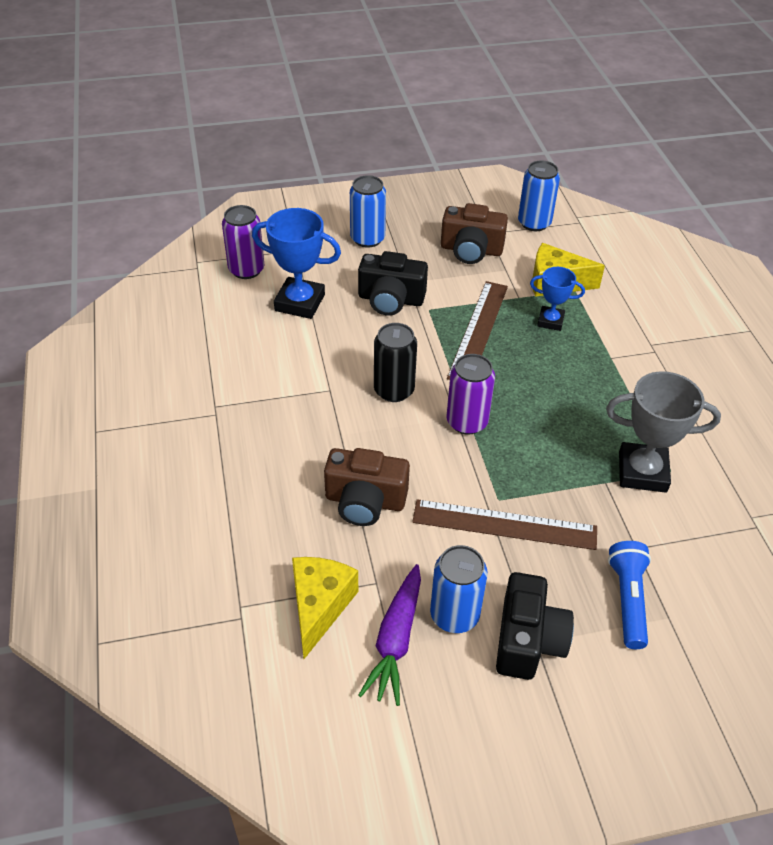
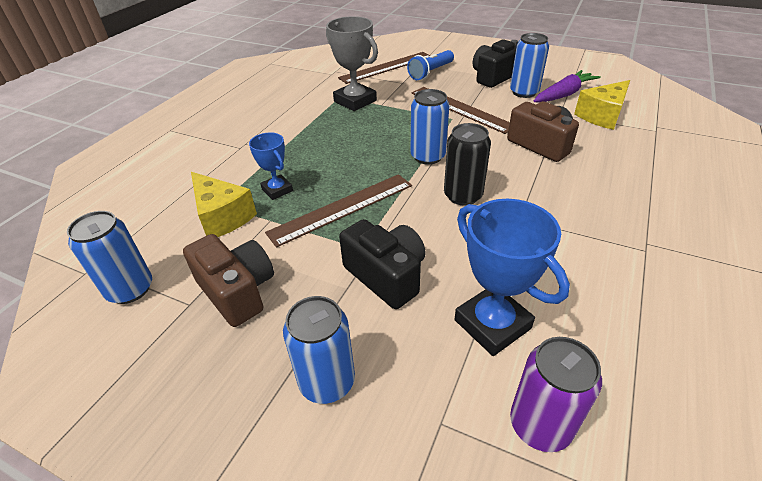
camera: 140 degrees left, 5 degrees down
(467, 422) = (427, 156): purple can -> blue can
(703, 578) = (386, 67): none -> brown ruler

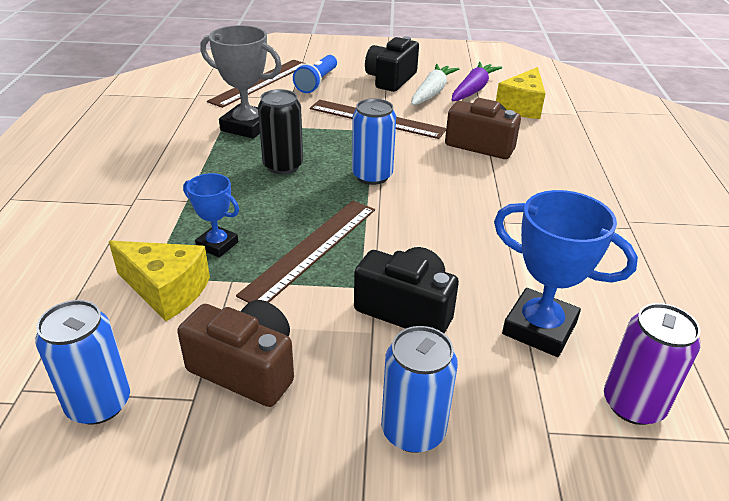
camera: 25 degrees left, 5 degrees down
(463, 195) = (435, 210): black can -> black can (283, 166)
(524, 92) = (432, 92): blue can -> white carrot

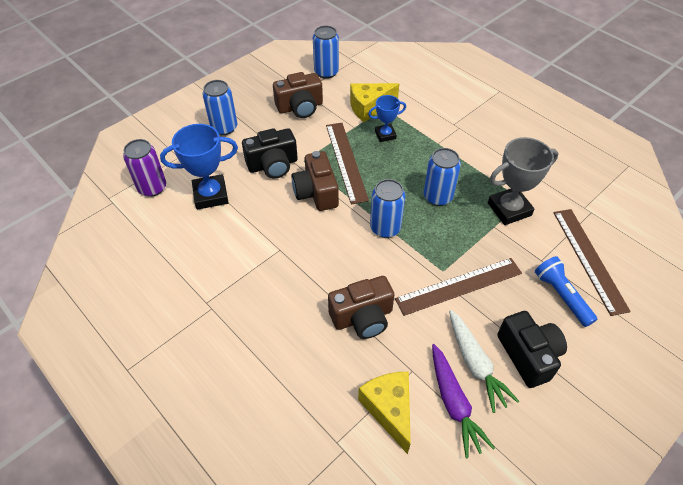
camera: 135 degrees right, 15 degrees up
(283, 166) = (437, 196): black can -> blue can
(395, 243) = (316, 192): none -> brown camera

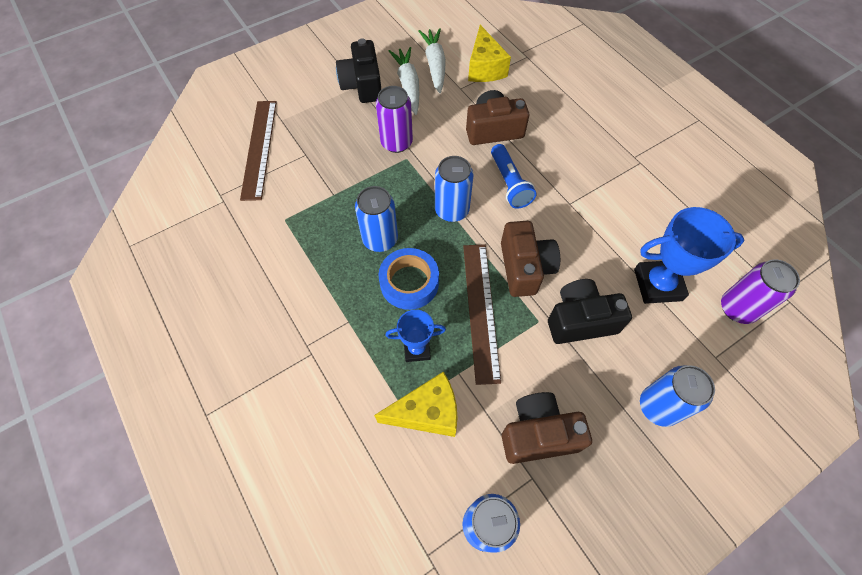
camera: 170 degrees left, 10 degrees up
(403, 171) = (409, 282): none -> blue tape
(454, 403) = (435, 65): purple carrot -> white carrot
(459, 286) = (396, 143): brown ruler -> purple can
(509, 209) = (306, 211): grey trophy -> none
(561, 296) = (307, 122): blue flashlight -> blue flashlight (509, 184)

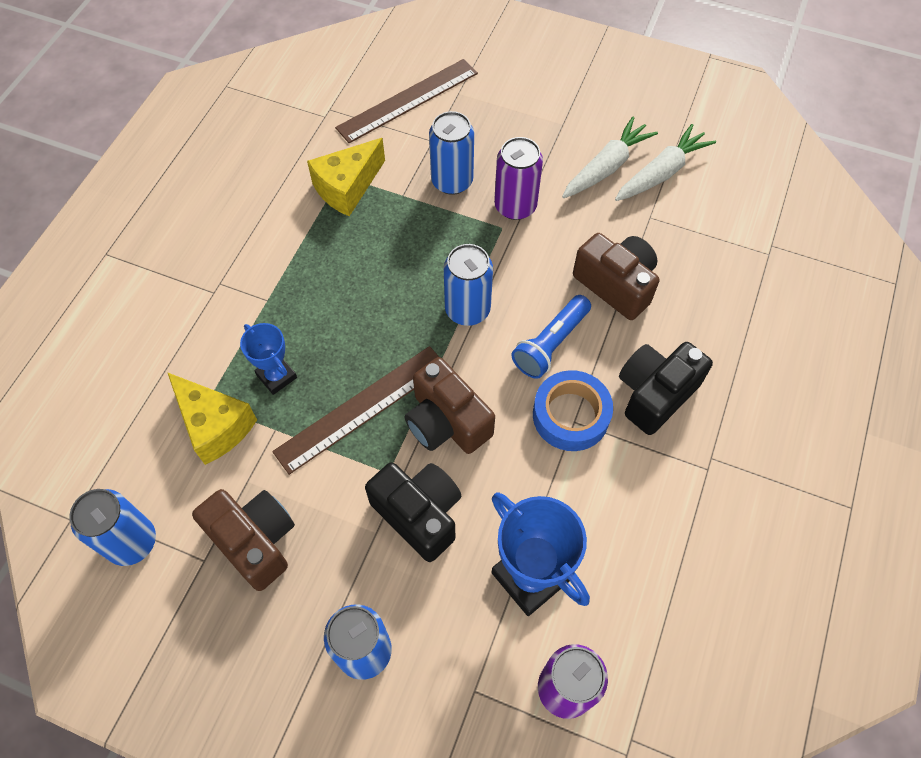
camera: 55 degrees right, 0 degrees up
(362, 85) = (567, 127): black camera -> black camera (655, 394)
(380, 239) = (380, 268): blue can -> blue can (452, 181)
(409, 282) = (347, 324): blue tape -> blue tape (570, 415)
(484, 68) = (705, 222): yellow cheese -> yellow cheese (347, 187)
(525, 268) = (446, 422): brown camera -> brown camera turned 90 degrees clockwise

